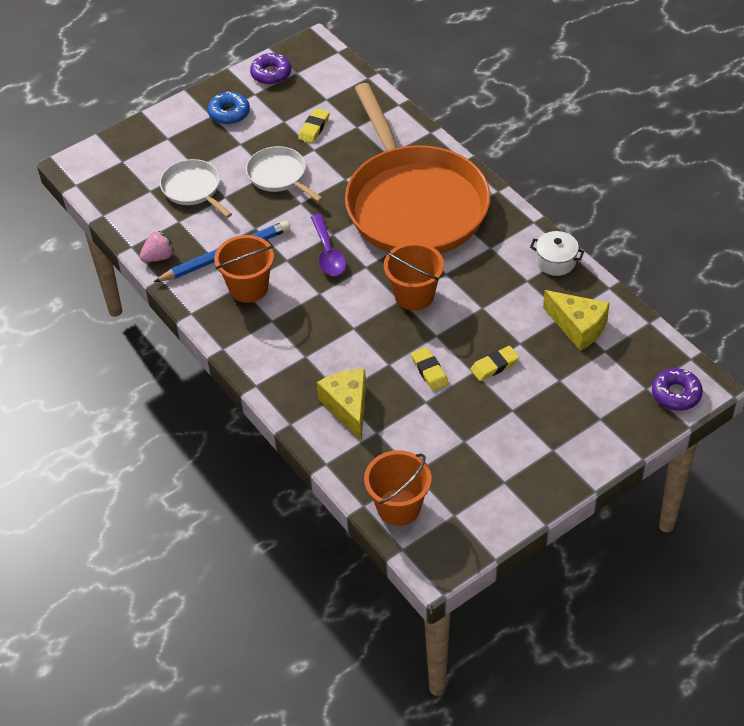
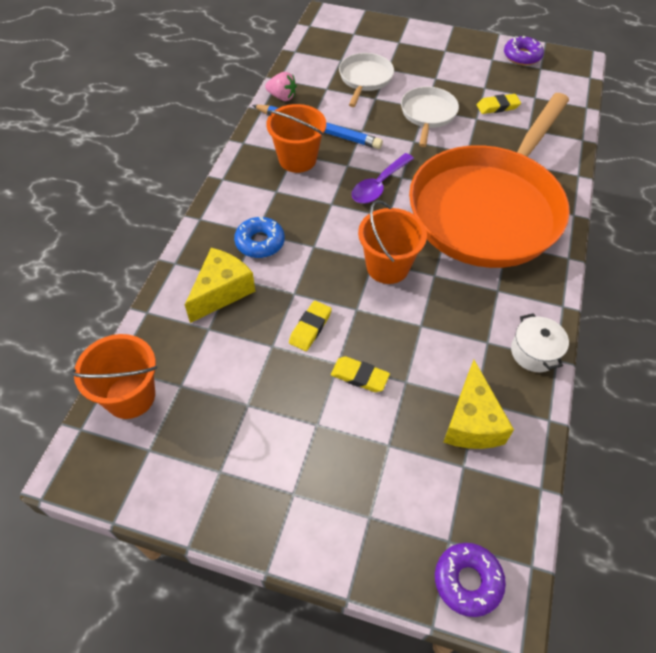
camera: 50 degrees right, 5 degrees up
(229, 113) = (458, 57): blue donut -> blue donut (260, 242)

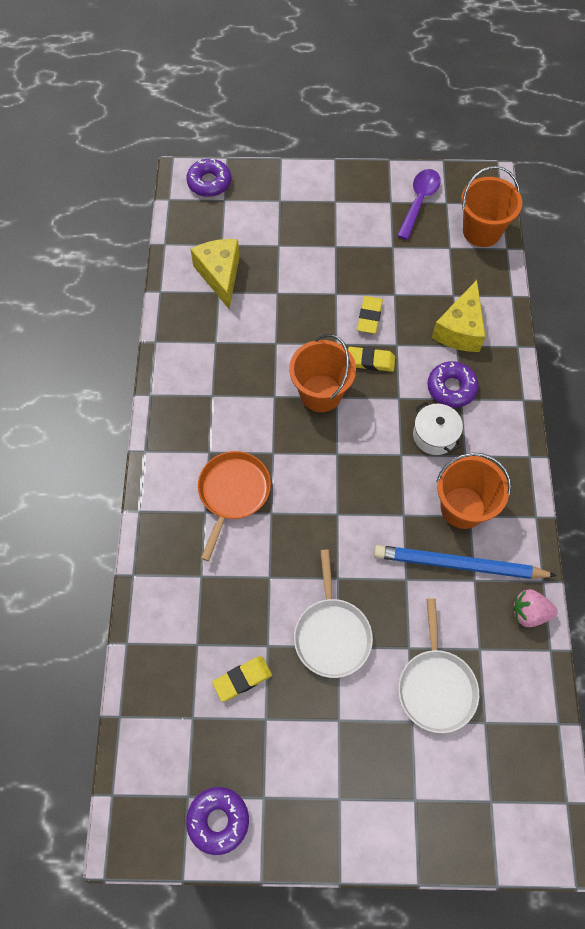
camera: 165 degrees right, 10 degrees up
(260, 242) = (451, 388): blue donut -> purple donut
(359, 376) = (315, 287): yellow eraser -> yellow eraser (370, 361)
(379, 185) = (359, 494): purple spoon -> purple spoon (419, 201)
(488, 209) = (233, 493): orange pan -> orange pan, size x0.43
(534, 352) = (174, 343): white pot -> white pot (434, 435)

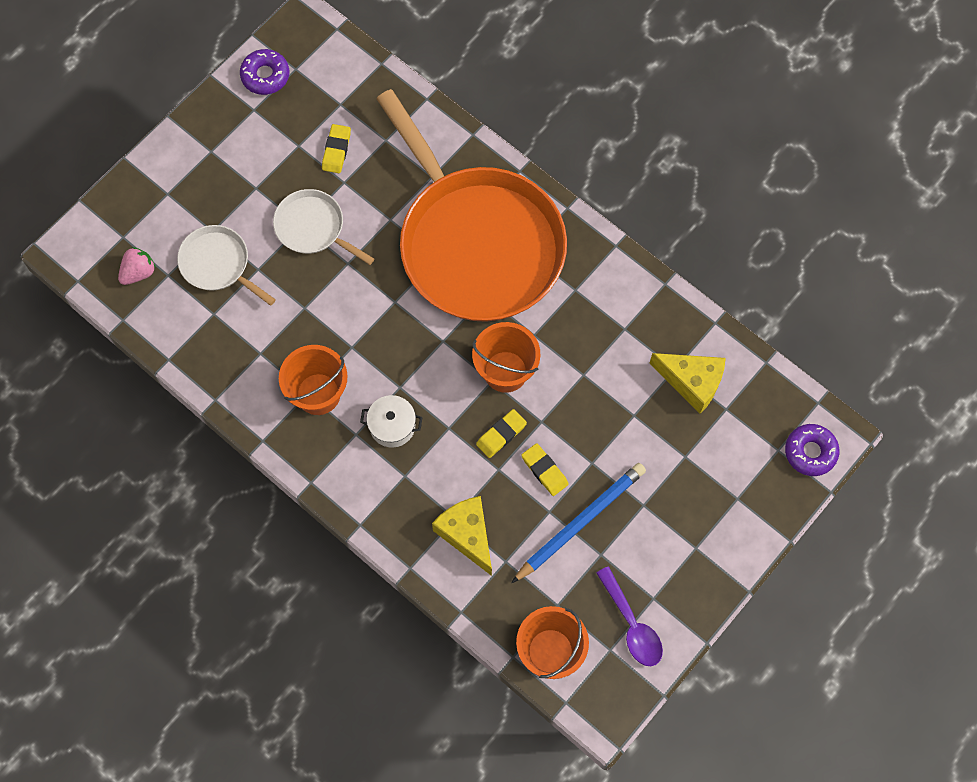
camera: 130 degrees right, 5 degrees up
(233, 493) = (477, 243): orange pan -> orange pan, size x2.35
(451, 388) = (420, 477): purple donut -> none
(459, 564) = (280, 353): blue pencil -> blue pencil (580, 522)
(529, 613) = (204, 369): pink strawberry -> pink strawberry (138, 272)

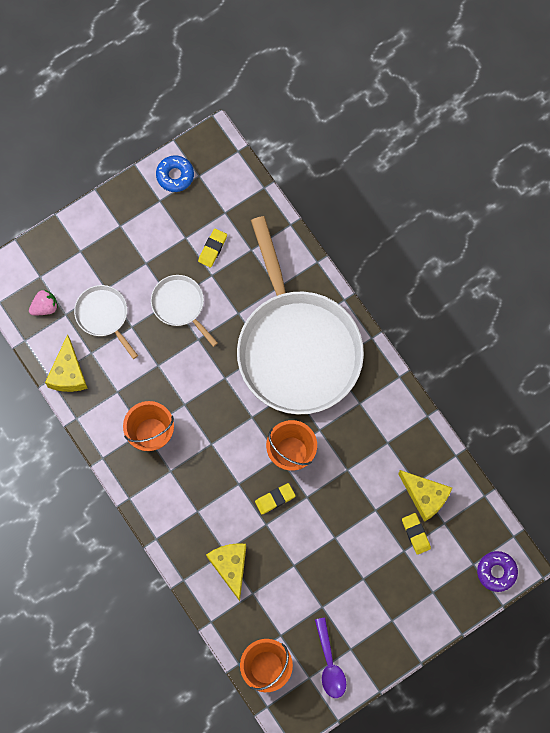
camera: 15 degrees right, 5 degrees up
(190, 346) = (68, 373): none -> yellow cheese
(265, 75) = (175, 175): purple donut -> blue donut
(392, 426) = (198, 472): white pot -> none
(477, 243) = (297, 348): orange pan -> white pan
(544, 470) = (299, 534): yellow eraser -> yellow eraser (416, 534)
(580, 522) = (314, 579): blue pencil -> none

